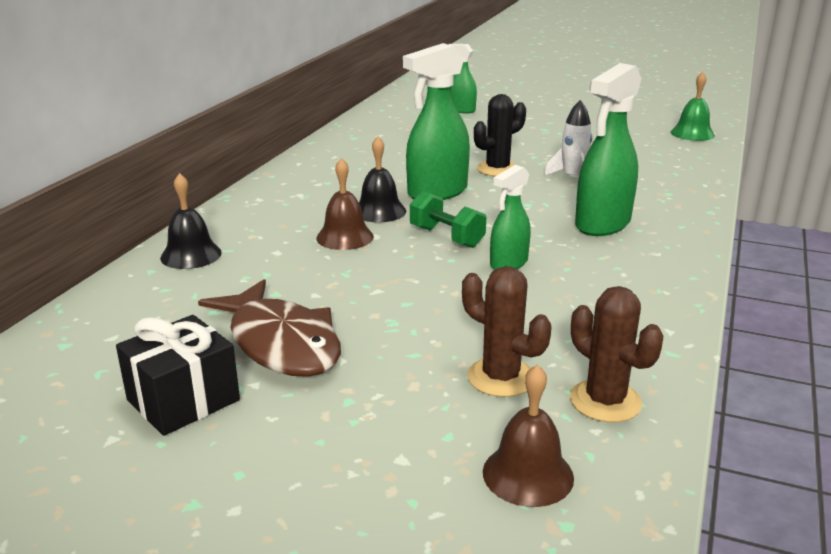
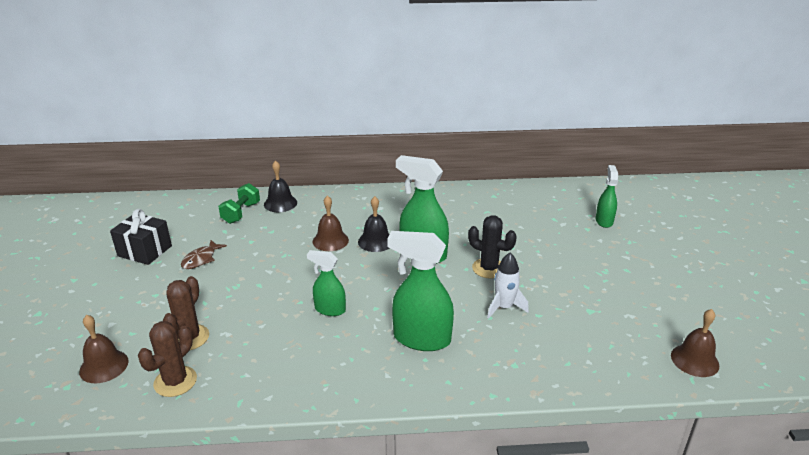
camera: 65 degrees right, 5 degrees up
(281, 343) = (201, 259): brown fish -> brown fish, size x0.51
(446, 237) = (354, 276): green dumbbell -> green dumbbell (241, 213)
(692, 133) = (694, 360): green bell -> brown bell

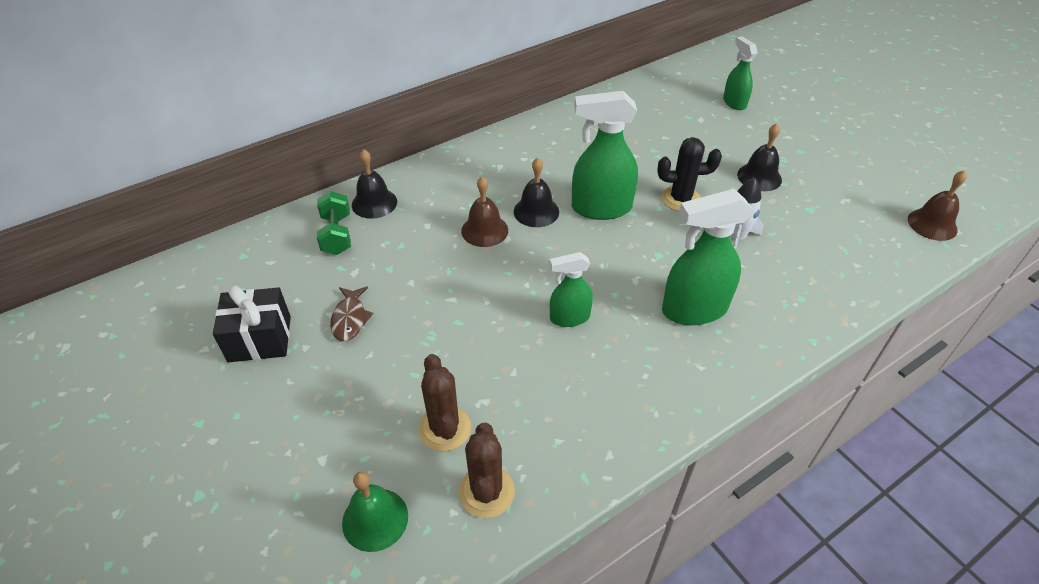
camera: 30 degrees left, 15 degrees up
(104, 366) = (375, 519): brown bell -> green bell
(569, 275) = (759, 177): none -> black bell

